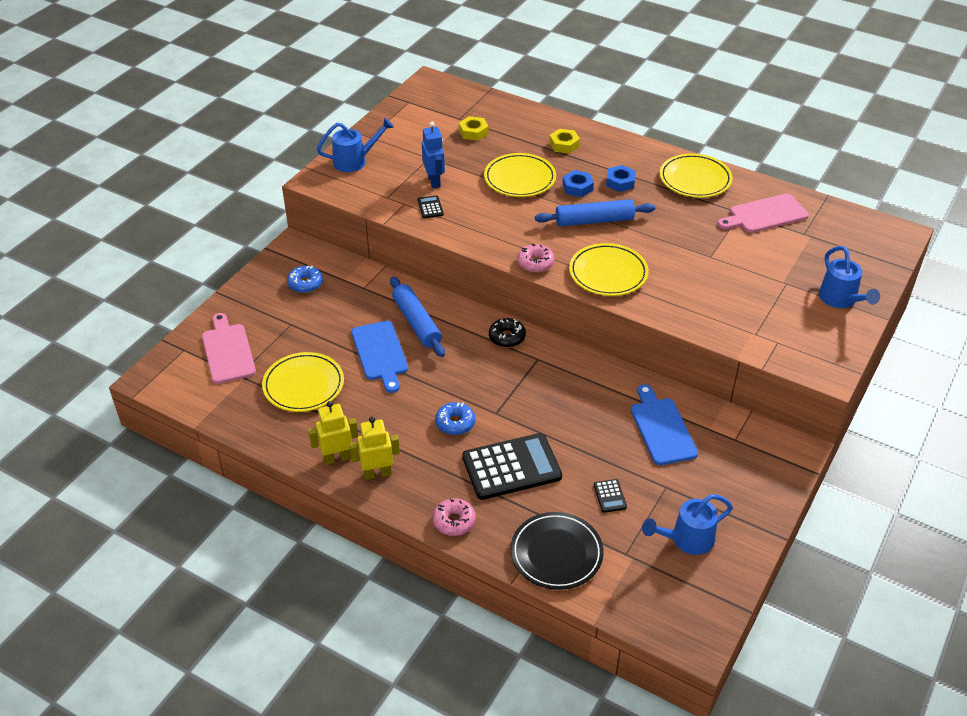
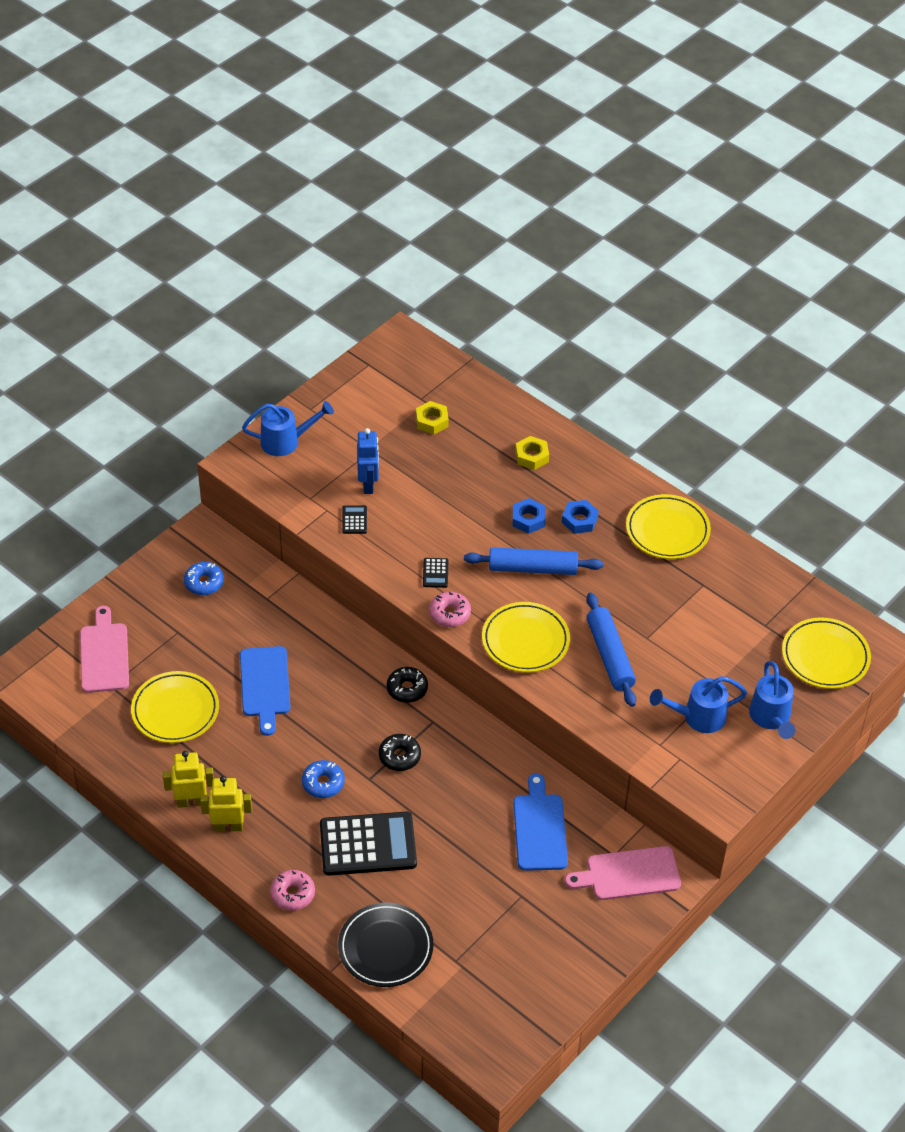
camera: 10 degrees right, 5 degrees up
(417, 323) = (314, 654): blue rolling pin -> blue rolling pin (610, 655)
(517, 390) = (399, 756): none -> black donut
(520, 179) = (466, 497): yellow plate -> yellow plate (825, 657)
(610, 496) = (459, 895): black calculator -> black calculator (435, 573)
(687, 539) = (523, 957): blue watering can -> blue watering can (698, 717)
(765, 215) = (730, 592): pink cutting board -> pink cutting board (628, 874)

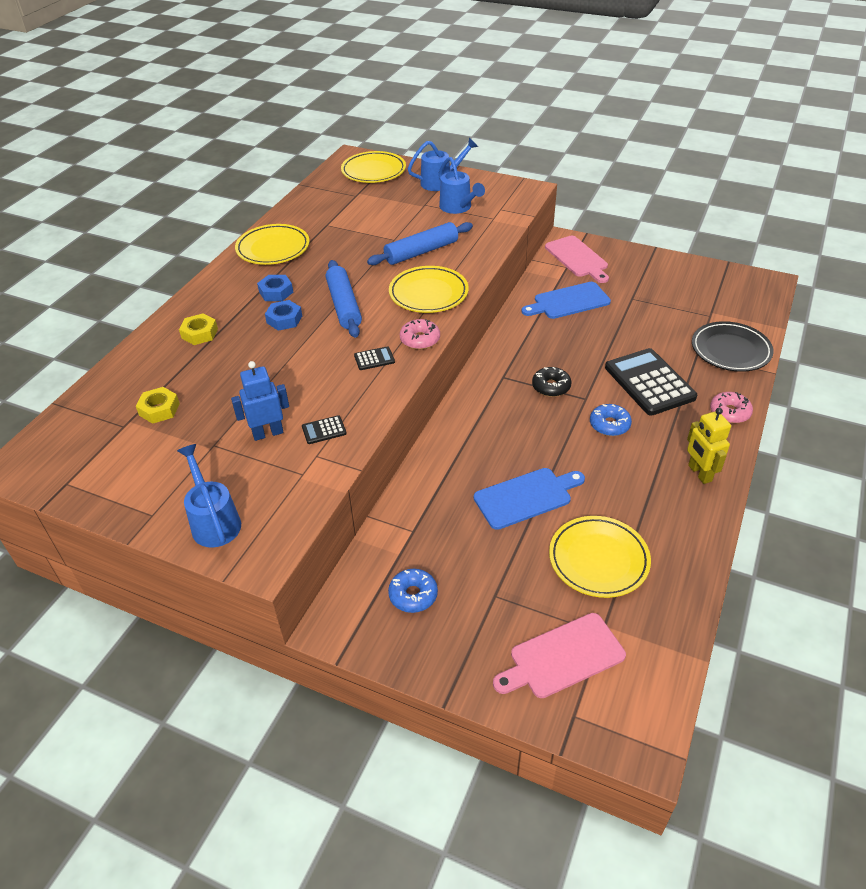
camera: 105 degrees left, 5 degrees down
(191, 802) = (694, 509): yellow robot -> none
(407, 689) = (476, 400): black donut -> none

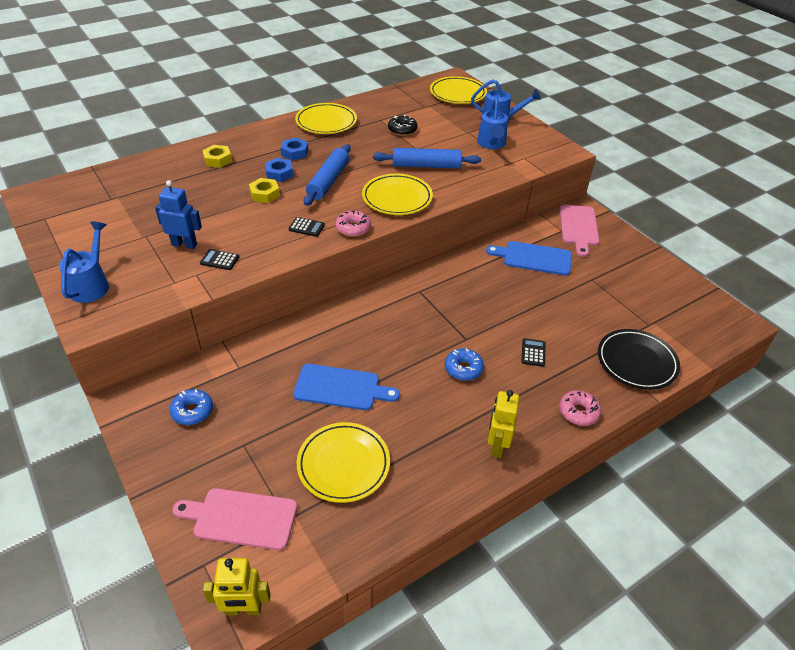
camera: 30 degrees right, 0 degrees up
(159, 409) = (141, 198): yellow nut -> yellow nut (265, 194)
(551, 387) = (448, 316): black donut -> black donut (402, 130)
(647, 726) = (244, 609): none -> yellow robot
(649, 382) = (533, 352): black calculator -> black calculator, size x0.41

